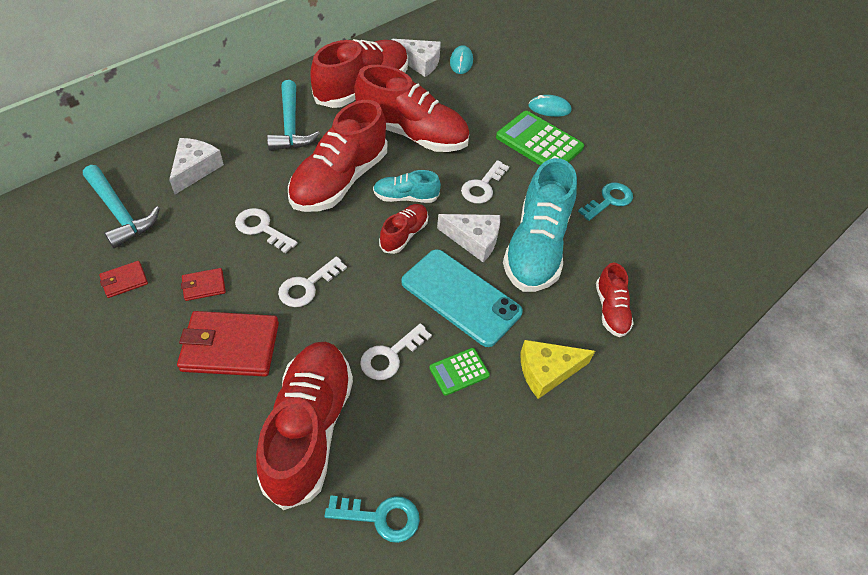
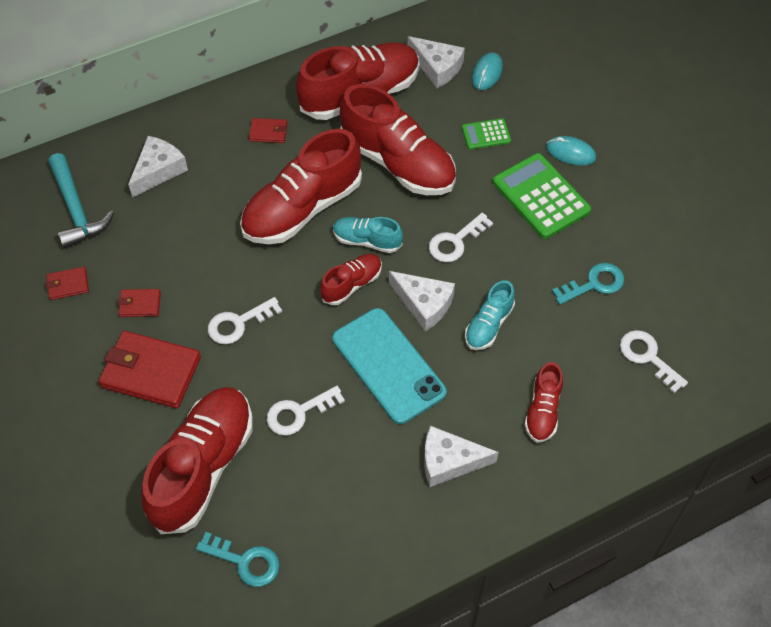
camera: 20 degrees right, 5 degrees up
(261, 228) = (209, 251): white key -> white key (647, 357)
(290, 126) = (268, 132): turquoise hammer -> red wallet
(459, 372) = (360, 443): green calculator -> green calculator (486, 134)
(536, 247) = (488, 325): turquoise shoe -> turquoise shoe, size x0.50
(547, 371) = (449, 461): yellow cheese -> white cheese

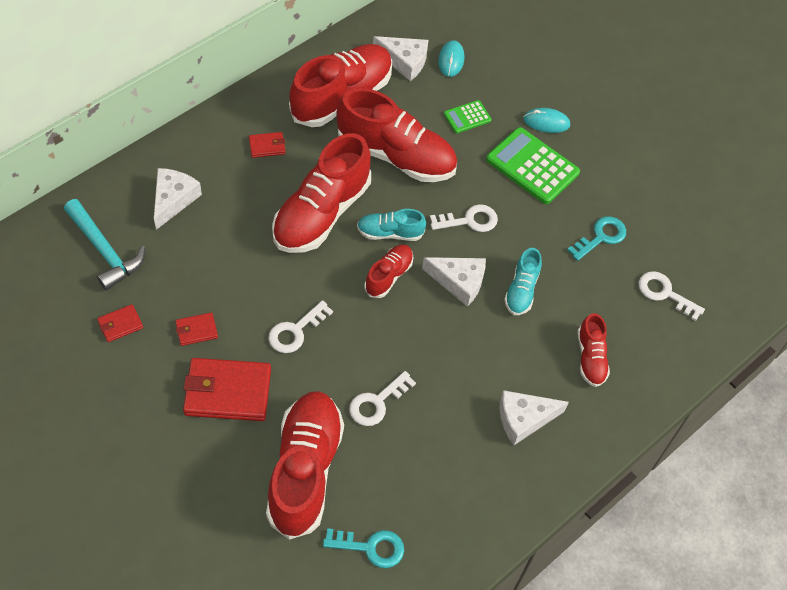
camera: 20 degrees left, 0 degrees up
(388, 365) = (444, 344): turquoise phone -> none
(455, 242) = (469, 220): white key -> white key turned 135 degrees counterclockwise

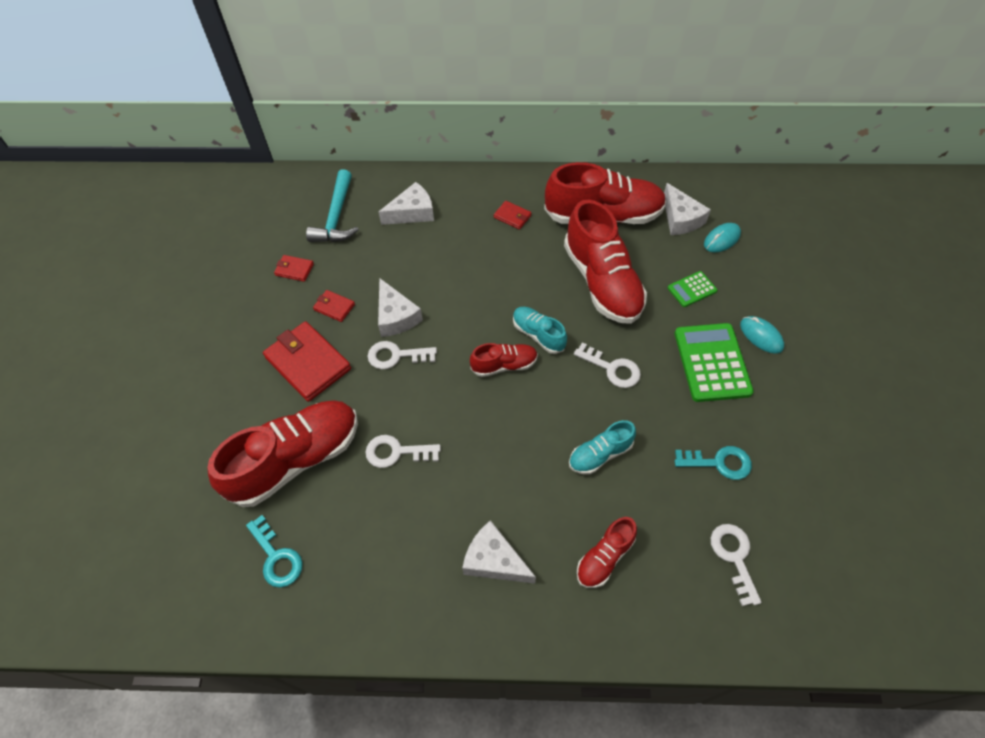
camera: 50 degrees right, 0 degrees up
(321, 213) = (502, 286): red shoe -> none
(459, 282) = (554, 409): white cheese -> white cheese (396, 316)
(467, 117) = (692, 289): green calculator -> green calculator turned 45 degrees counterclockwise

